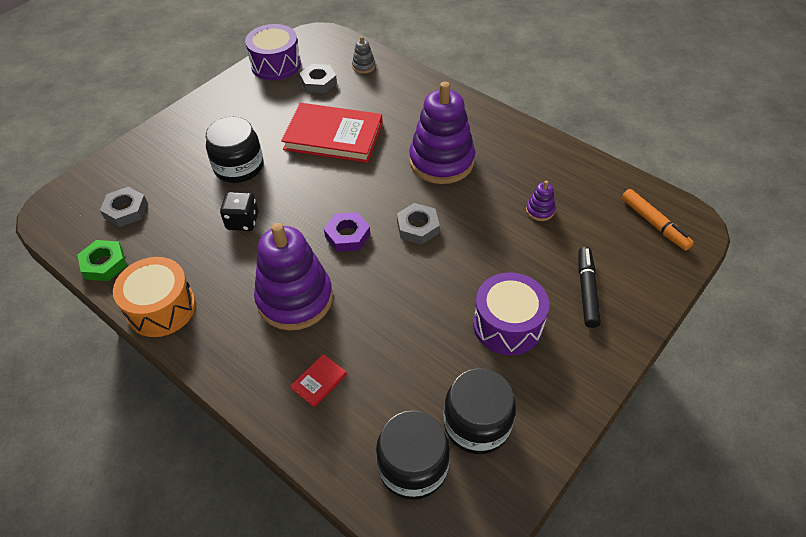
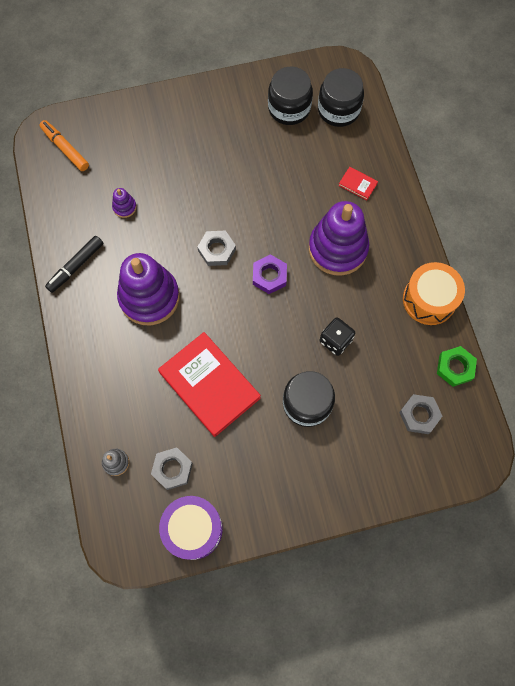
camera: 145 degrees left, 20 degrees up
(319, 381) = (357, 184): red book -> red book turned 45 degrees clockwise
(507, 325) = (223, 147): purple drum -> none
(586, 291) = (156, 136): black marker -> black marker (76, 266)
(654, 224) = (65, 149): orange marker -> orange marker turned 45 degrees counterclockwise

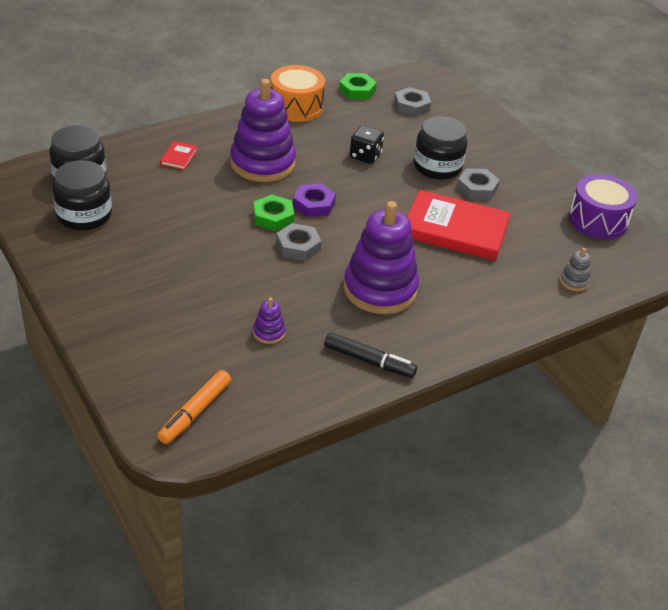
camera: 110 degrees left, 30 degrees down
(172, 469) = (554, 242): grey nut -> grey nut (477, 188)
(209, 385) = (455, 229): red book -> red book turned 75 degrees clockwise
(259, 240) = (273, 217): none -> green nut

